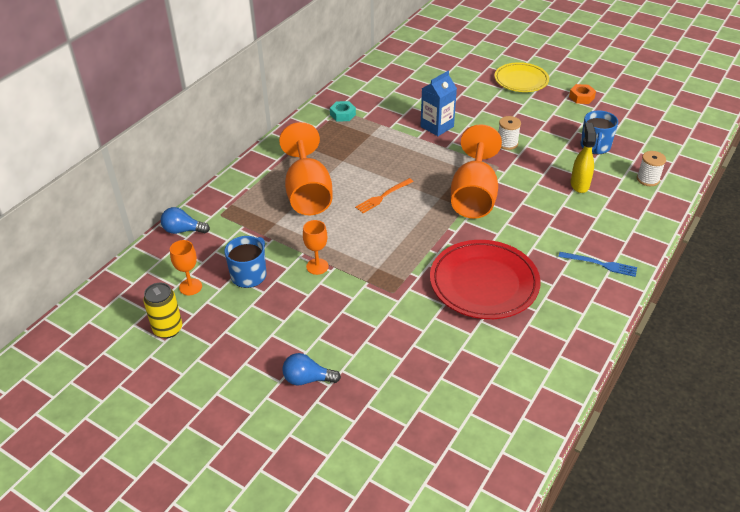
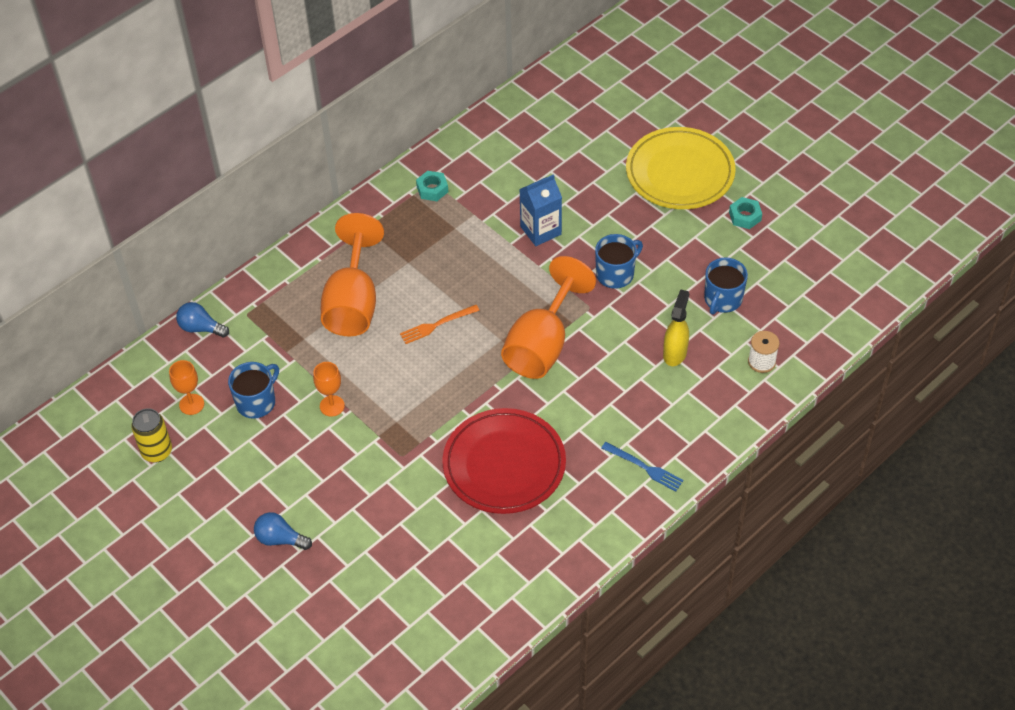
camera: 15 degrees right, 10 degrees up
(507, 143) = (615, 274): white spool -> blue mug
(521, 80) = (680, 173): yellow plate -> yellow plate, size x1.51
(581, 97) = (745, 216): orange nut -> turquoise nut

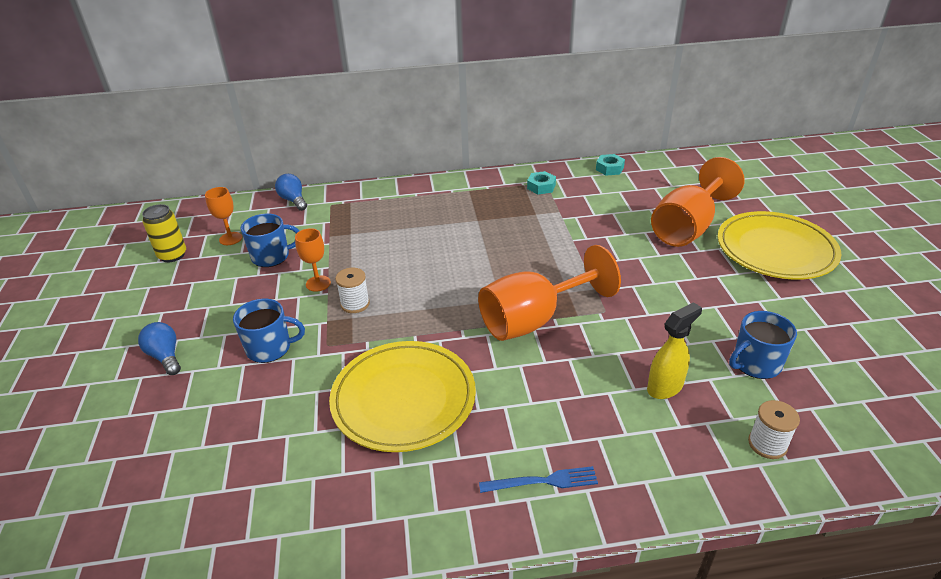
camera: 35 degrees right, 15 degrees down
(353, 303) = (409, 227): orange goblet -> orange goblet (687, 228)
(385, 408) = (355, 304): none -> white spool
(437, 325) = (458, 267): orange fork -> none
(504, 465) = (404, 399): red plate -> yellow plate
(540, 230) = (607, 241): blue carton -> none
(615, 274) = (652, 297): blue mug -> blue mug (270, 348)
(644, 467) = (542, 481): blue fork -> blue fork turned 75 degrees counterclockwise
(745, 216) = (827, 306): turquoise nut -> turquoise nut (609, 168)

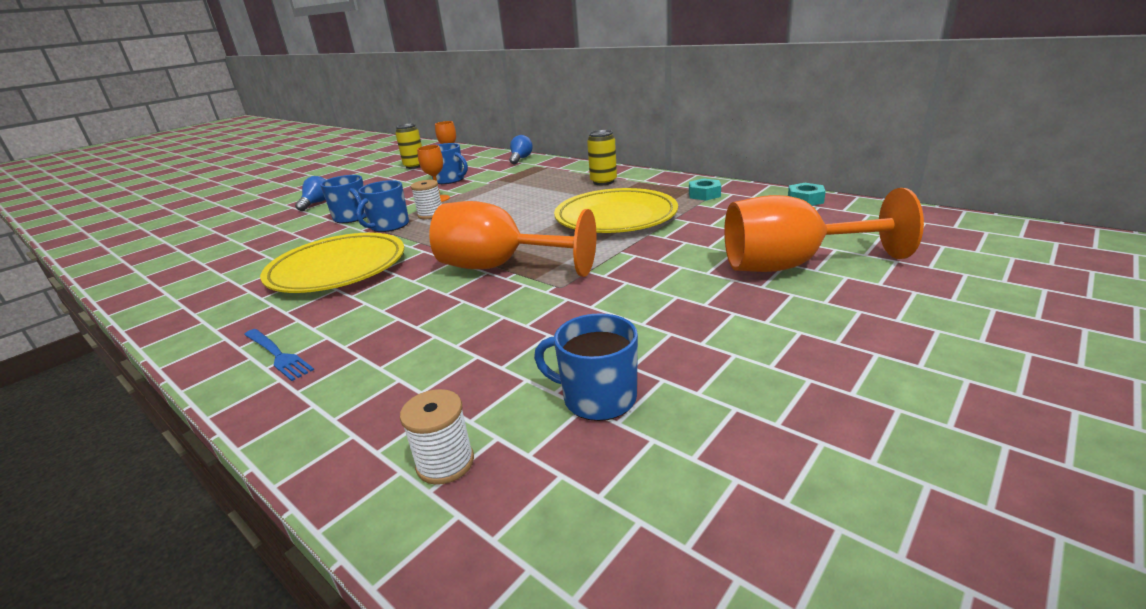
camera: 50 degrees right, 10 degrees down
(340, 336) = (389, 226): none -> blue mug
(439, 201) = (603, 182): none -> yellow can
(665, 387) = (478, 359): yellow spray bottle -> none
(775, 250) = (872, 325): yellow plate -> yellow plate (616, 217)

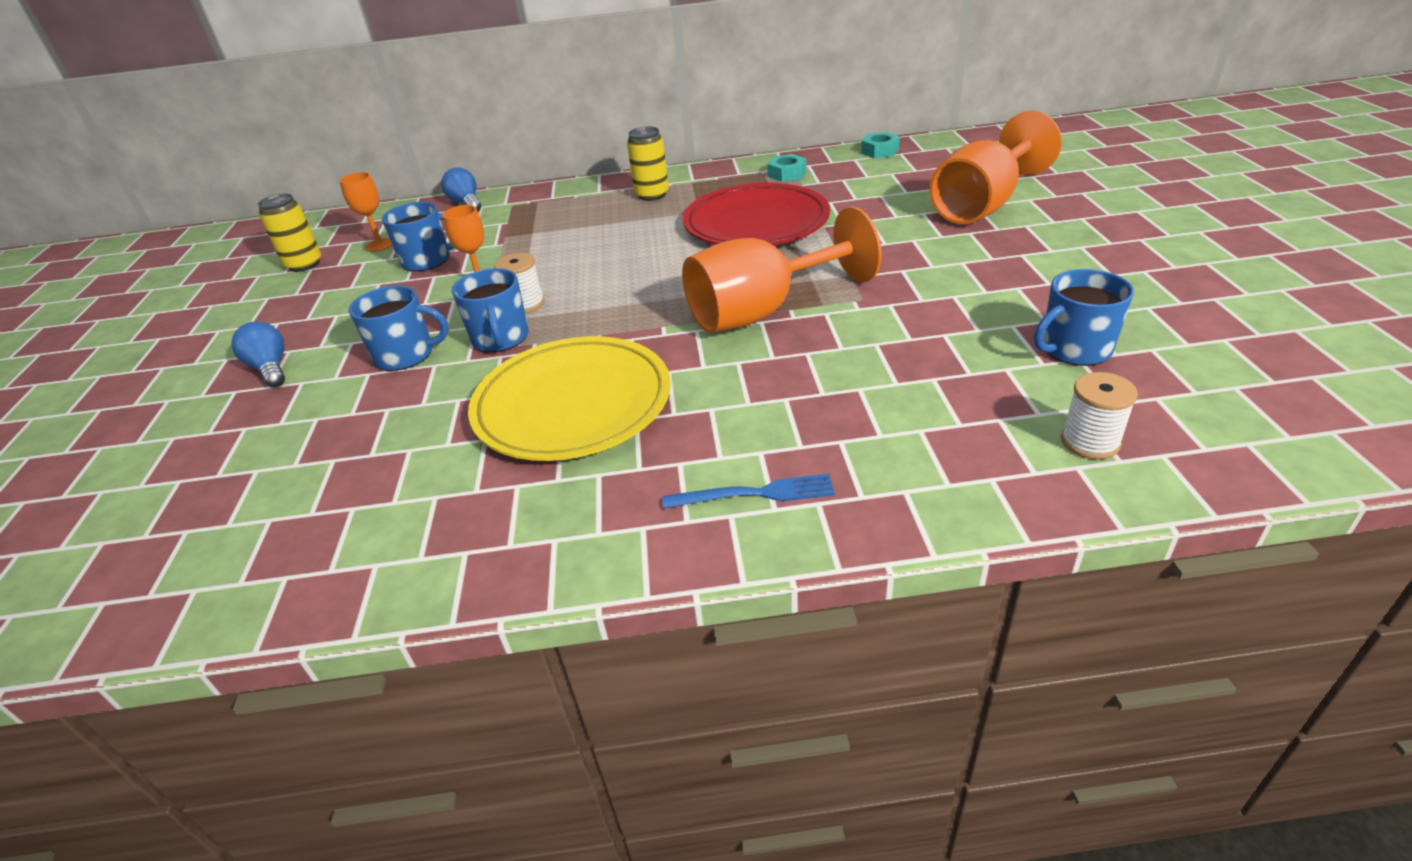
camera: 45 degrees left, 10 degrees up
(616, 217) = (756, 223): yellow plate -> red plate

